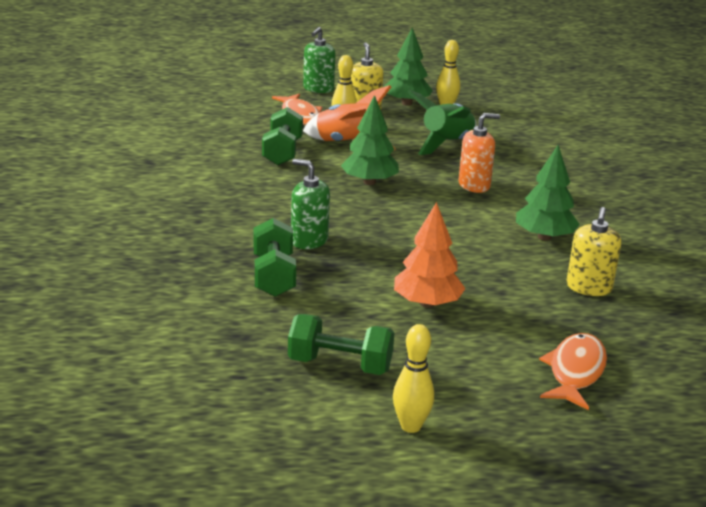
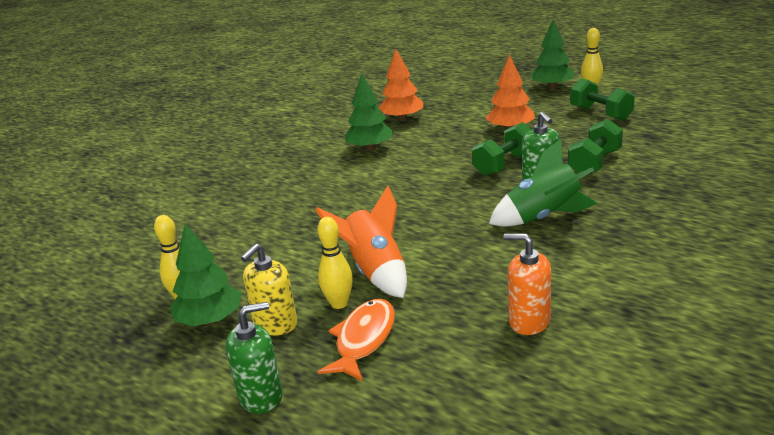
camera: 135 degrees left, 0 degrees up
(282, 152) = (458, 280): green dumbbell -> green dumbbell (504, 164)
(369, 182) = (421, 220): green tree -> green tree (552, 87)
(446, 144) = (283, 244): green rocket -> green rocket (543, 217)
(474, 185) = (342, 195): orange soap dispenser -> orange soap dispenser (529, 321)
(575, 372) = (480, 92): orange fish -> none
(589, 288) = (402, 119): yellow soap dispenser -> orange tree

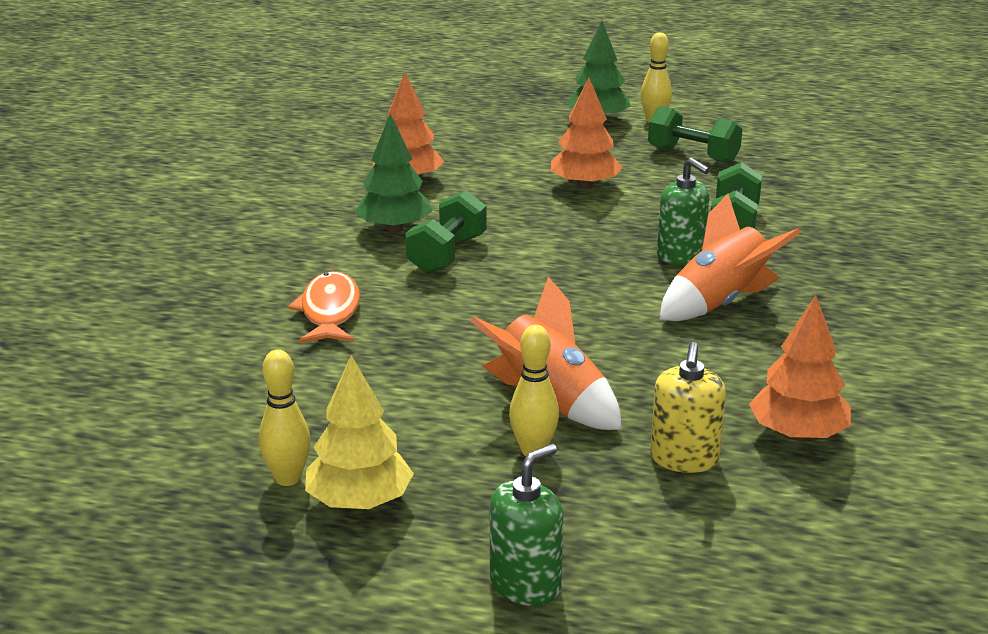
camera: 25 degrees left, 0 degrees up
(210, 320) = (359, 502): green tree -> yellow tree
(275, 324) = (464, 491): yellow soap dispenser -> yellow soap dispenser (684, 459)
(364, 339) = (606, 490): orange fish -> orange fish (330, 312)
(504, 164) = (614, 237): green dumbbell -> green dumbbell (447, 255)
(529, 321) = (798, 434): orange soap dispenser -> orange tree
(543, 217) = (720, 303): green rocket -> orange rocket

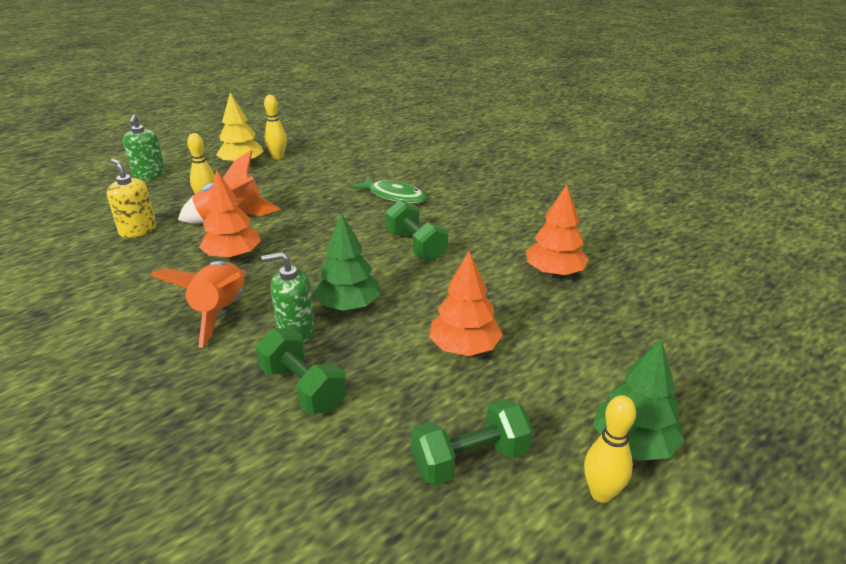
camera: 125 degrees right, 5 degrees up
(330, 312) = (394, 196): orange fish -> green fish
(394, 229) = (474, 242): green tree -> green tree (348, 306)
(798, 434) = (91, 266): orange tree -> orange tree (233, 256)

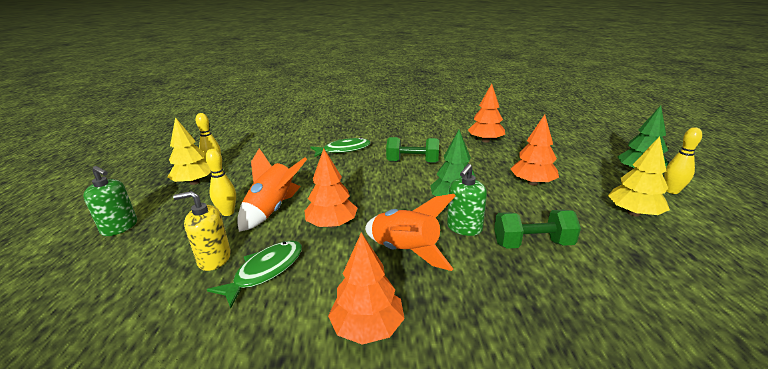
camera: 50 degrees left, 5 degrees down
(96, 336) = (367, 327): none -> orange tree
(137, 259) = (265, 271): none -> green fish
(470, 460) = (633, 213): green dumbbell -> yellow tree

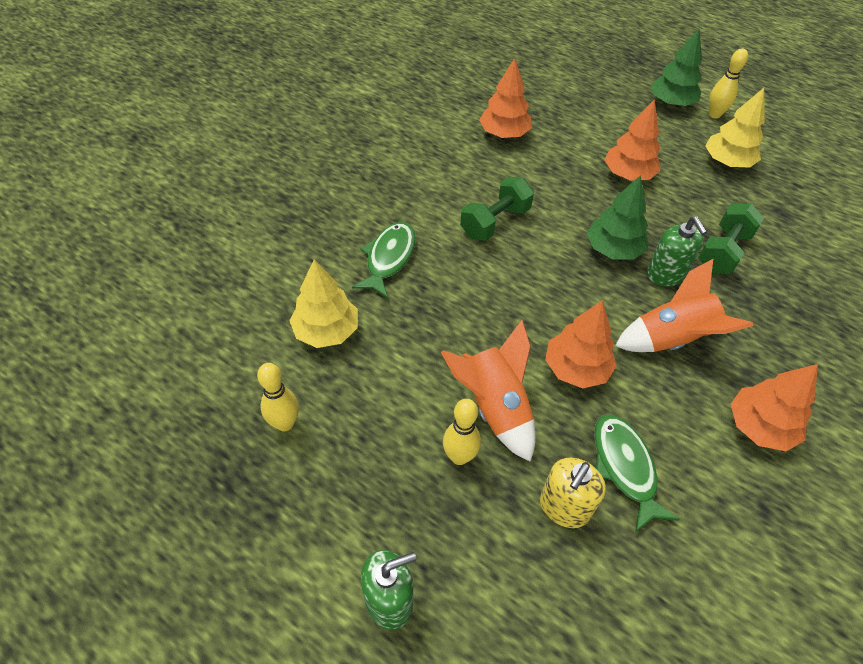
camera: 55 degrees left, 25 degrees up
(194, 182) = (319, 466): yellow tree -> yellow tree (326, 331)

